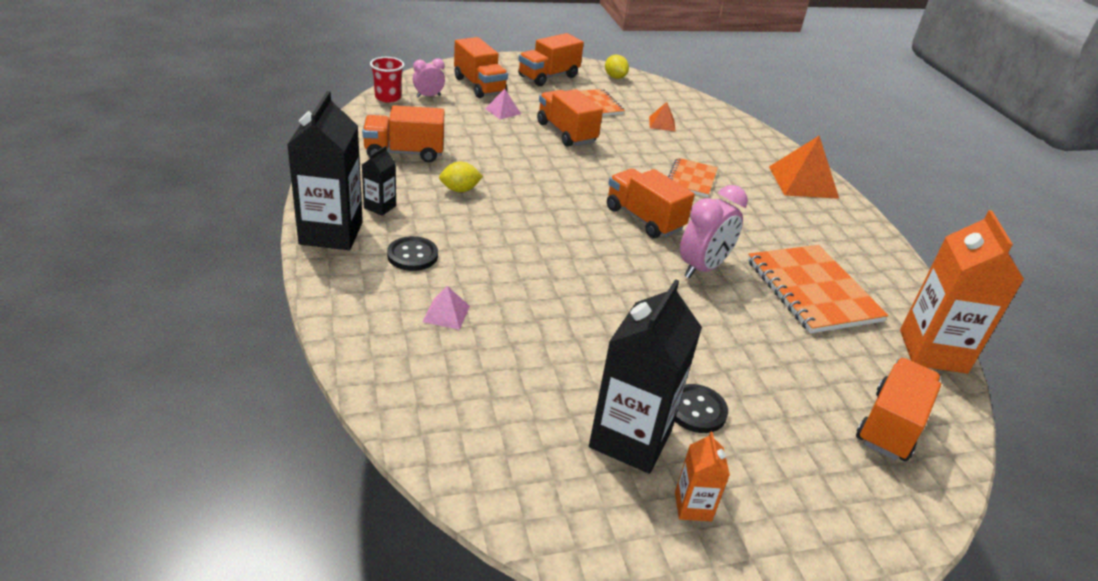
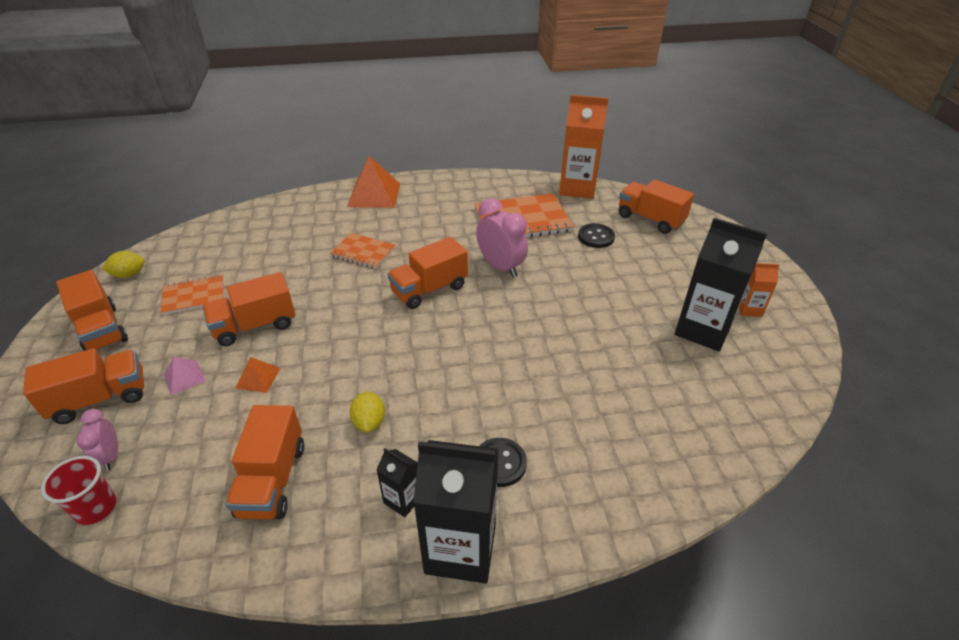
camera: 80 degrees left, 5 degrees up
(446, 313) = (590, 433): pink pyramid -> none
(662, 123) = (253, 255): orange pyramid -> orange pyramid (258, 378)
(696, 410) = (664, 295): black button -> black button (596, 237)

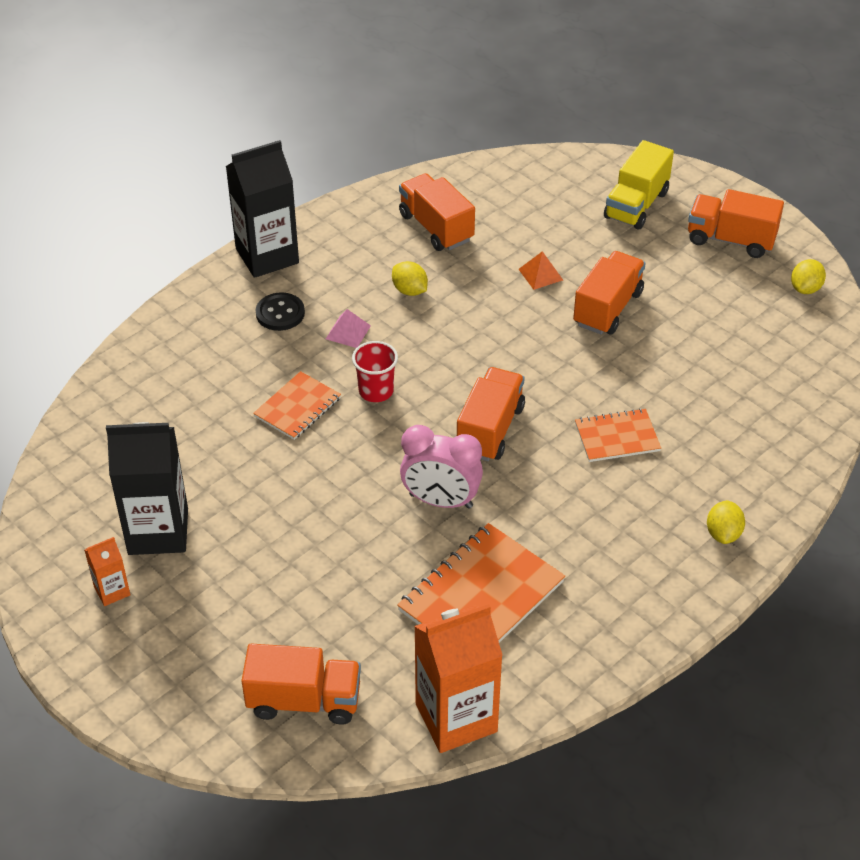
camera: 145 degrees right, 5 degrees up
(96, 508) = (529, 164): red cup -> red cup (376, 391)
(100, 399) = (636, 205): orange truck -> yellow truck
(110, 456) = (566, 185): pink clock -> none
(184, 377) = (599, 246): pink pyramid -> pink pyramid (348, 332)
(194, 296) = (708, 303): orange notebook -> orange notebook (297, 407)
(374, 195) = (723, 533): orange pyramid -> yellow lemon
(403, 500) = (331, 260): black carton -> none
(596, 237) = (360, 618): black button -> none

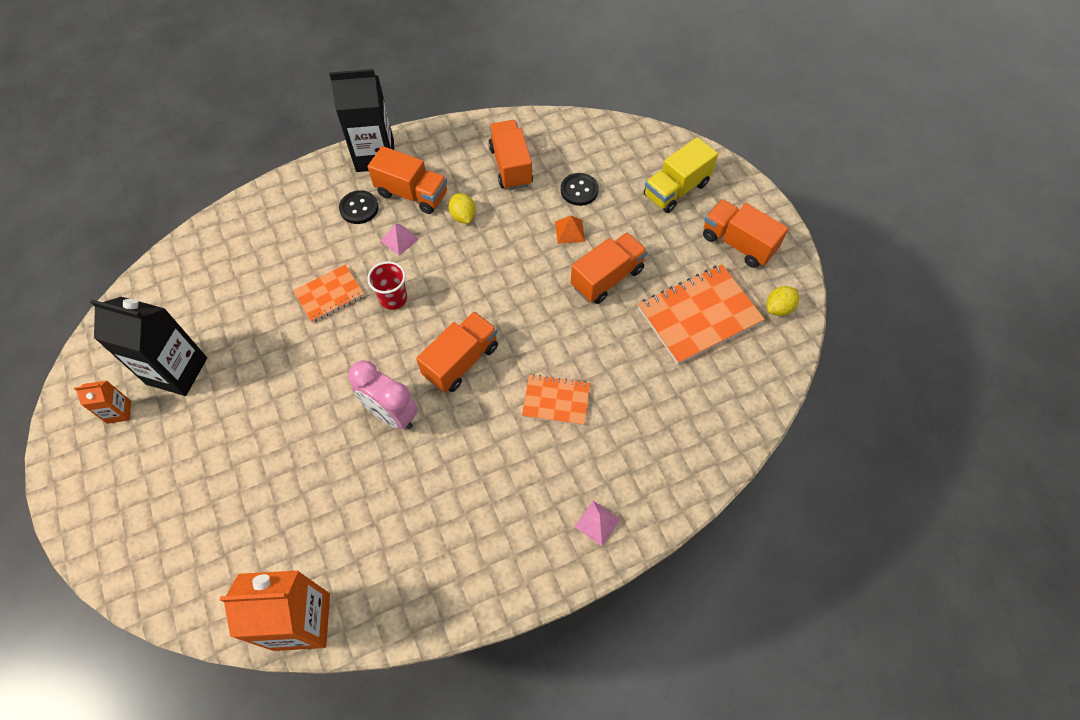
camera: 20 degrees right, 15 degrees up
(304, 700) = (200, 561): orange truck -> orange truck (412, 194)
(481, 596) = (377, 513): orange notebook -> orange notebook (699, 315)
(528, 232) = (579, 190): none -> black button
(723, 533) = (597, 523): yellow lemon -> pink pyramid

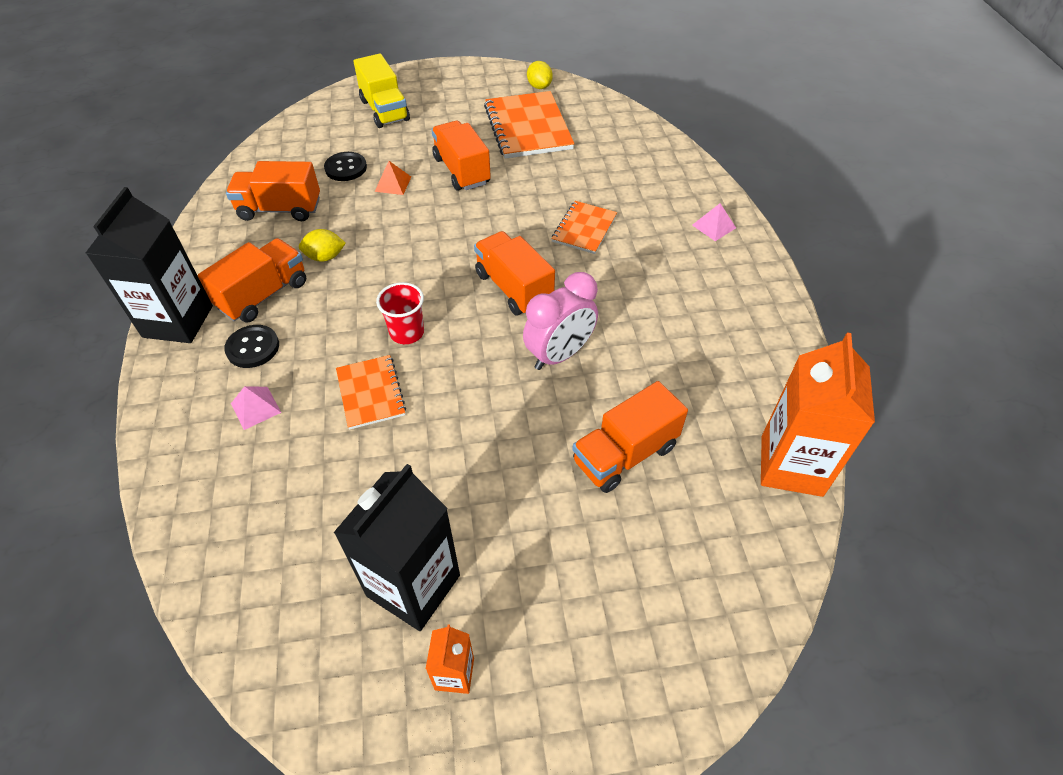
camera: 75 degrees left, 10 degrees down
(399, 239) = (325, 316): pink pyramid -> pink pyramid (255, 407)
(737, 243) = (464, 91): orange truck -> orange truck (625, 454)

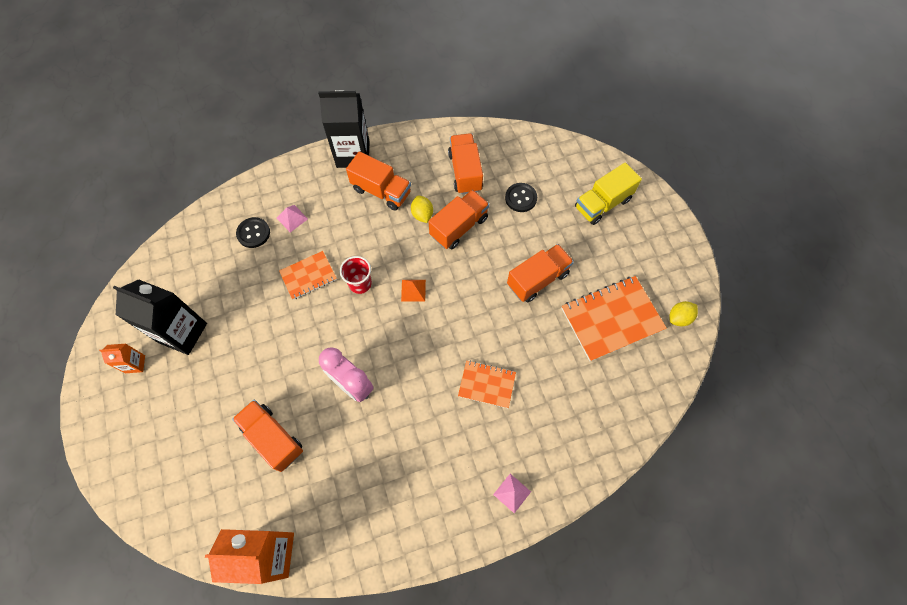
camera: 80 degrees right, 15 degrees up
(253, 348) = (337, 200): black button -> black button (253, 233)
(393, 184) = (510, 235): orange pyramid -> orange pyramid (413, 290)
(513, 288) = (411, 343): orange truck -> orange truck (459, 227)

